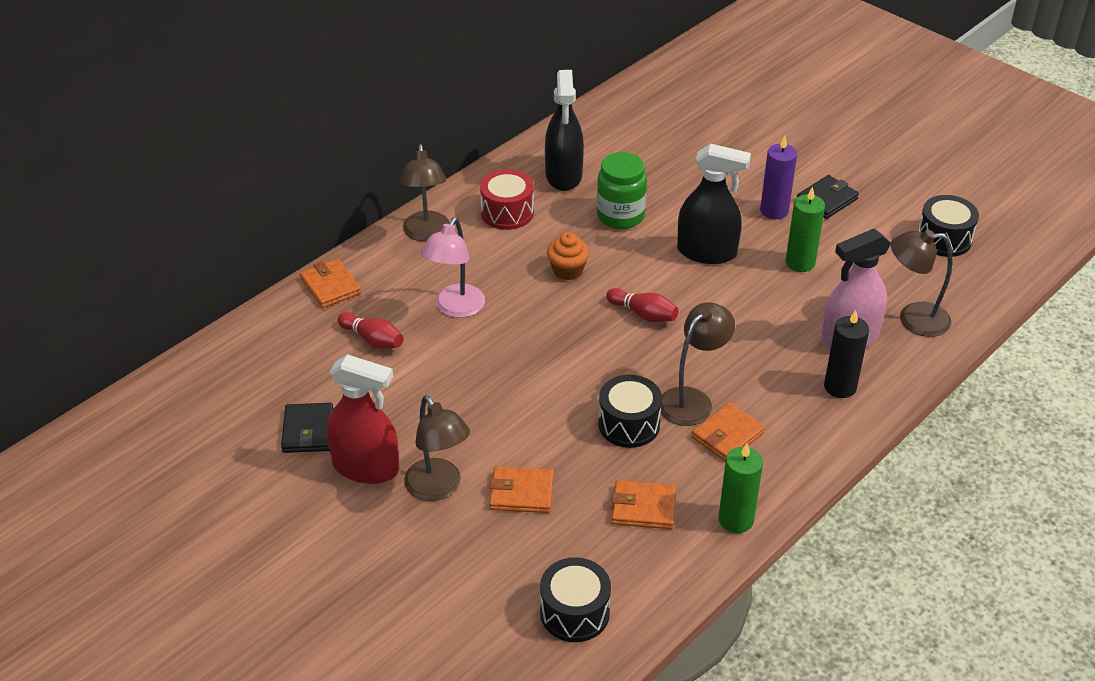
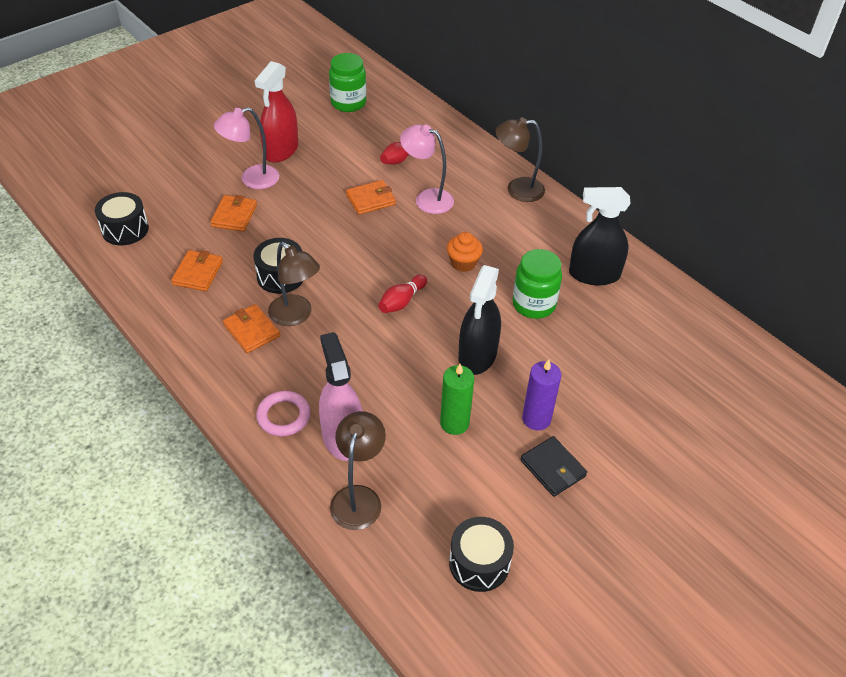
camera: 95 degrees right, 5 degrees up
(240, 409) = (348, 103): none -> green jar
(308, 431) = (321, 128): black wallet -> none
(330, 286) = (461, 141): orange wallet -> orange wallet (371, 199)
(438, 488) = (252, 179): brown lamp -> pink lamp
(507, 212) = (542, 235): red drum -> none
(736, 520) = (167, 320): green candle -> none
(840, 387) = (283, 416): black candle -> pink ring

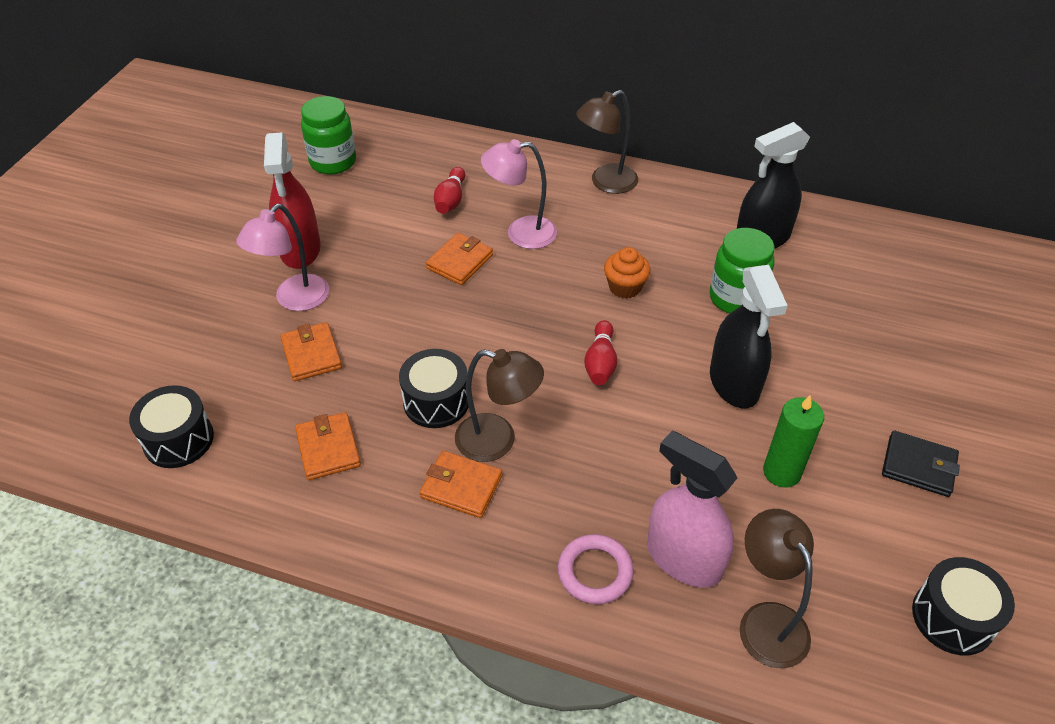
camera: 30 degrees left, 0 degrees up
(536, 419) = (853, 421): purple candle -> none

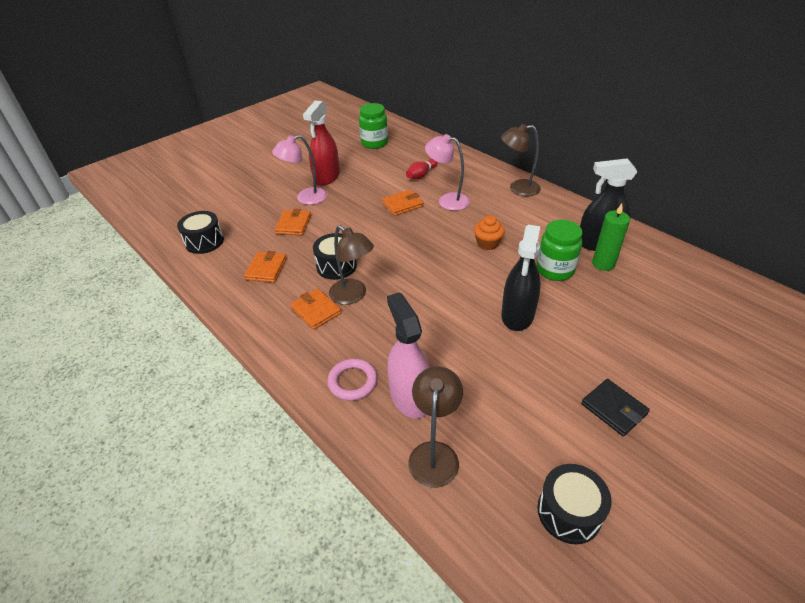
camera: 30 degrees right, 5 degrees down
(600, 362) = (442, 277): red bowling pin -> none
(782, 472) = (511, 375): green candle -> green candle (603, 264)

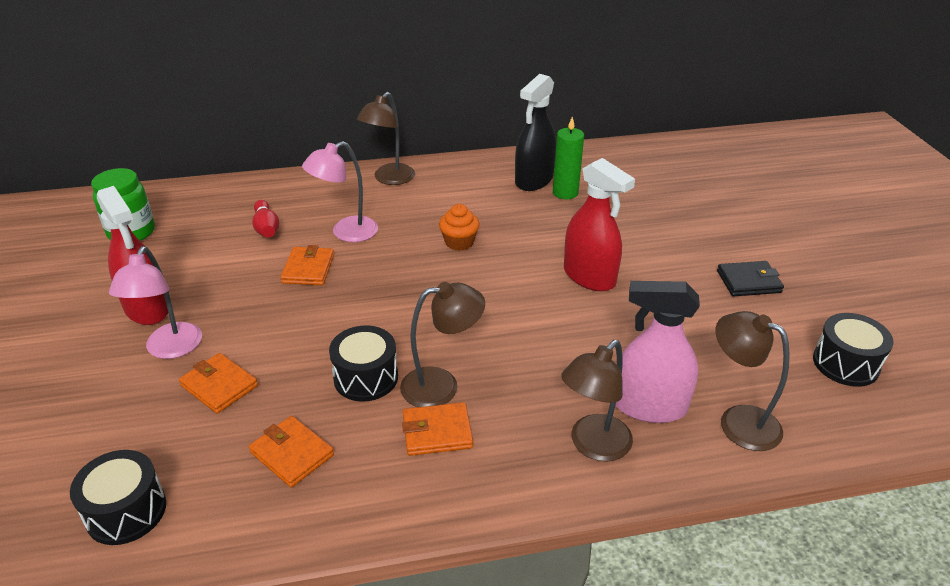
camera: 60 degrees left, 5 degrees down
(352, 382) = (593, 446): pink ring -> brown lamp
(517, 315) = (589, 277): black spray bottle -> red spray bottle
(555, 270) = (546, 222): green jar -> none

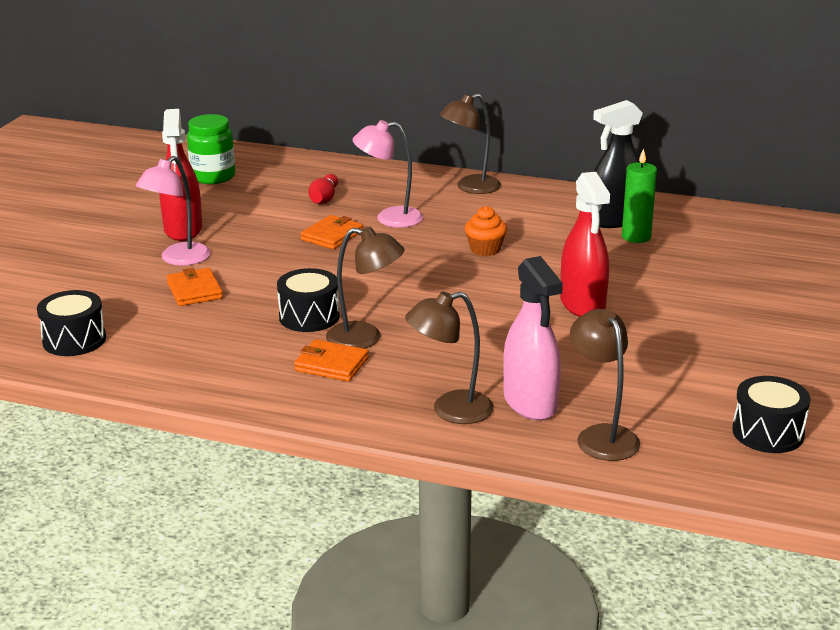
camera: 30 degrees right, 10 degrees down
(292, 454) = (211, 344): orange wallet -> none
(649, 406) = (530, 403): pink spray bottle -> pink spray bottle turned 150 degrees counterclockwise
(748, 282) = (746, 350): black wallet -> none

